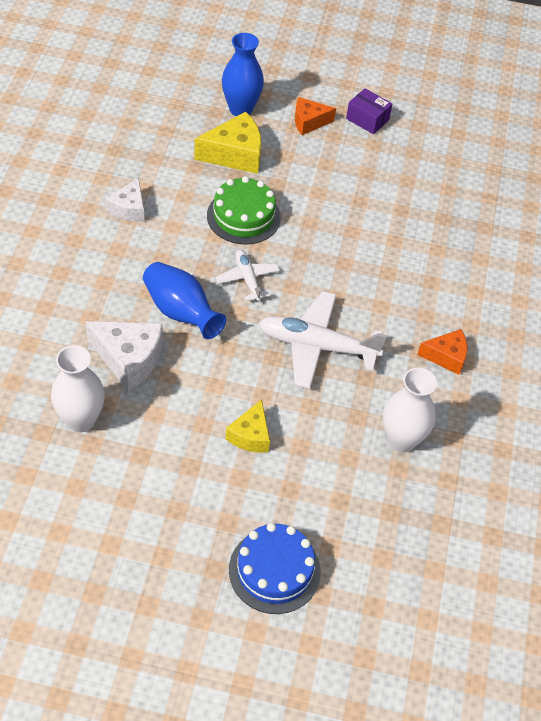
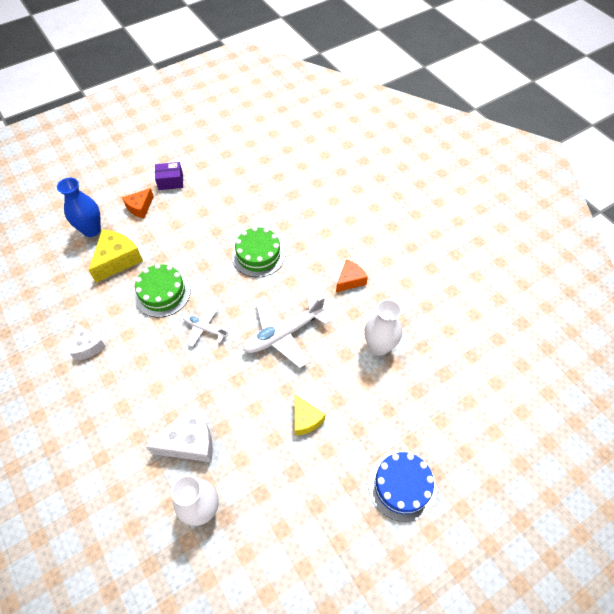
camera: 40 degrees left, 5 degrees up
(181, 312) = (189, 383): blue vase -> none
(377, 256) = (258, 255): none -> green cake

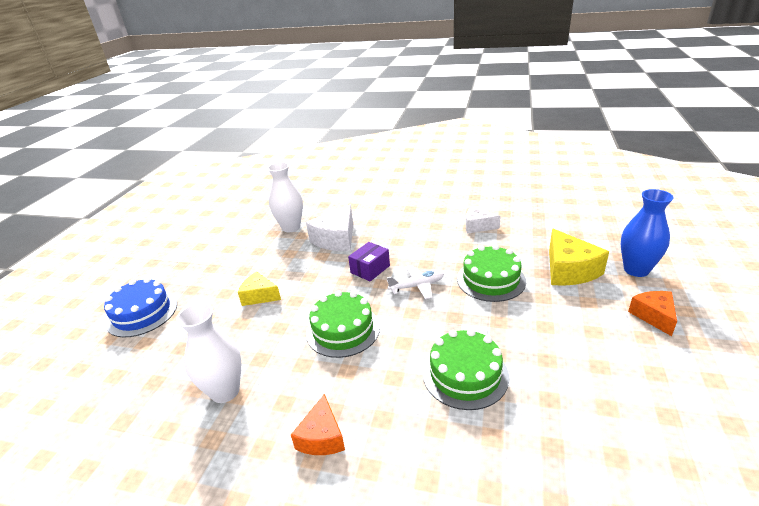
camera: 140 degrees right, 25 degrees down
(170, 181) = (699, 366): purple box -> purple box (370, 269)
(283, 334) = (343, 330): white plane -> green cake

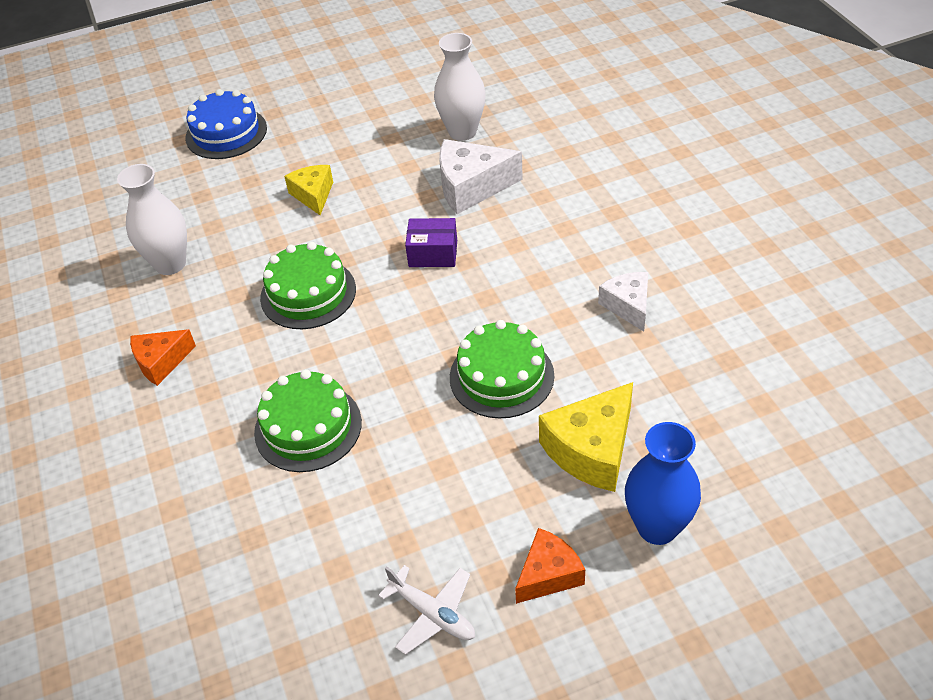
camera: 55 degrees right, 15 degrees up
(417, 286) = (432, 313): white plane -> white plane (432, 614)

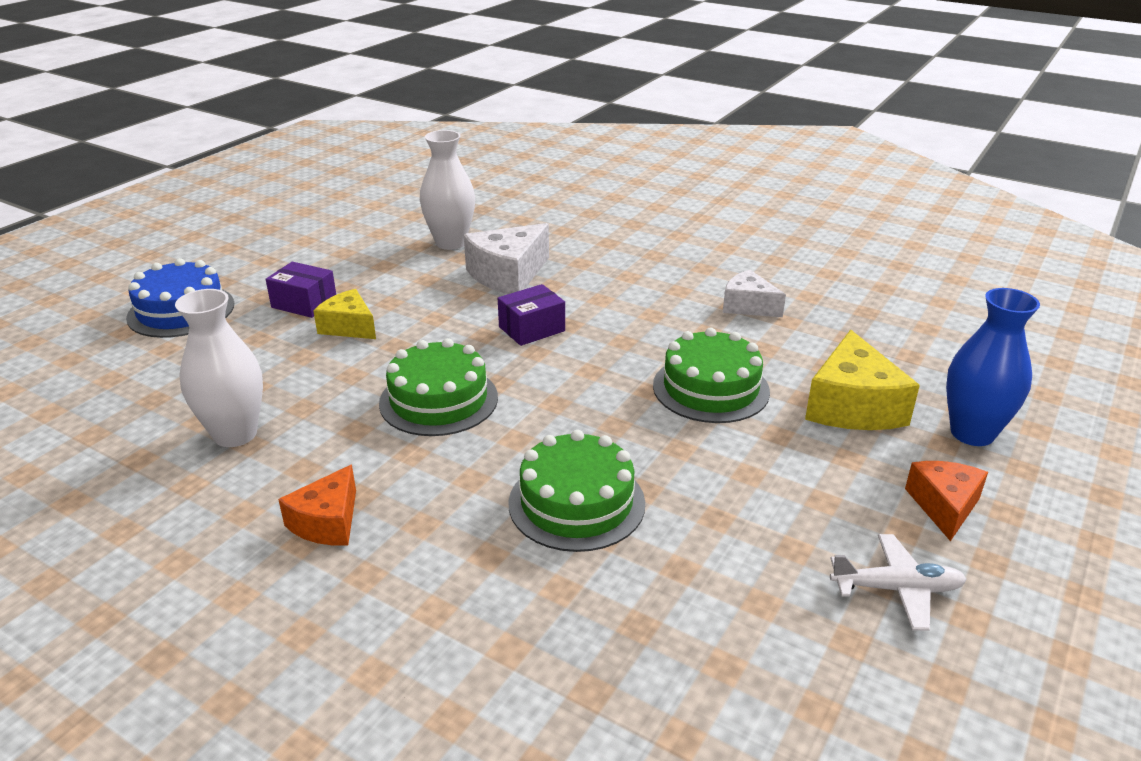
camera: 40 degrees left, 15 degrees down
(305, 158) = (304, 303): none -> purple box

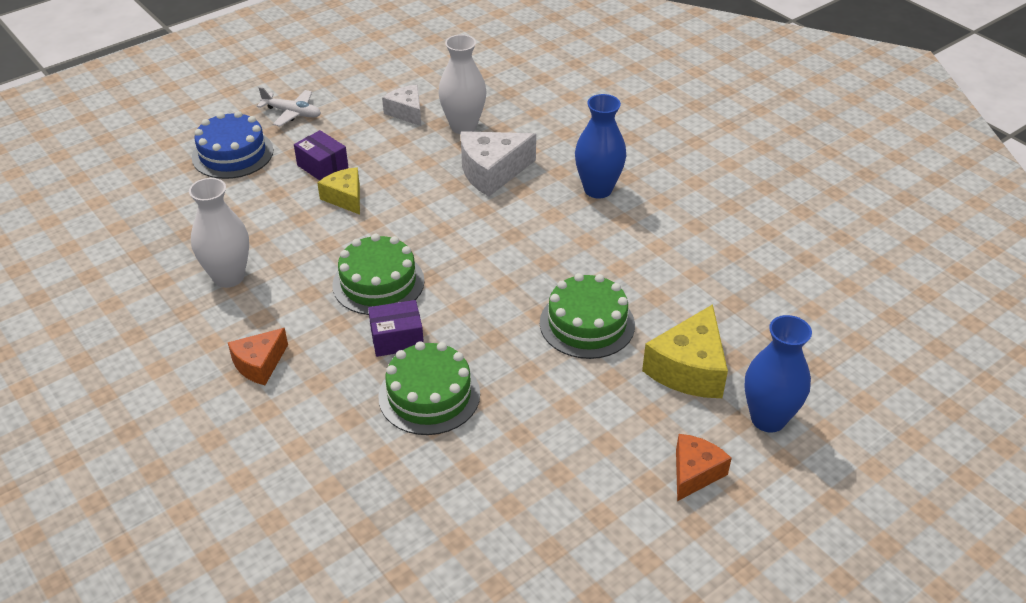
camera: 20 degrees right, 10 degrees up
(532, 329) = (481, 232): purple box -> purple box (397, 339)
(633, 270) = (598, 189): none -> blue vase
(748, 306) = (671, 250): white cheese -> white cheese (406, 112)
(897, 589) = (610, 524): white plane -> white plane (292, 113)

